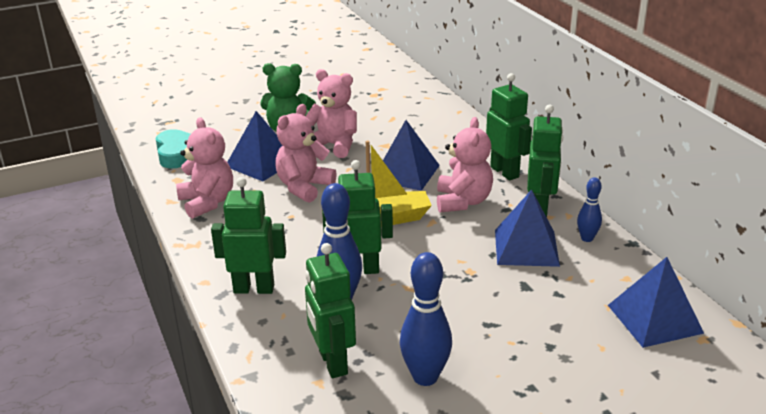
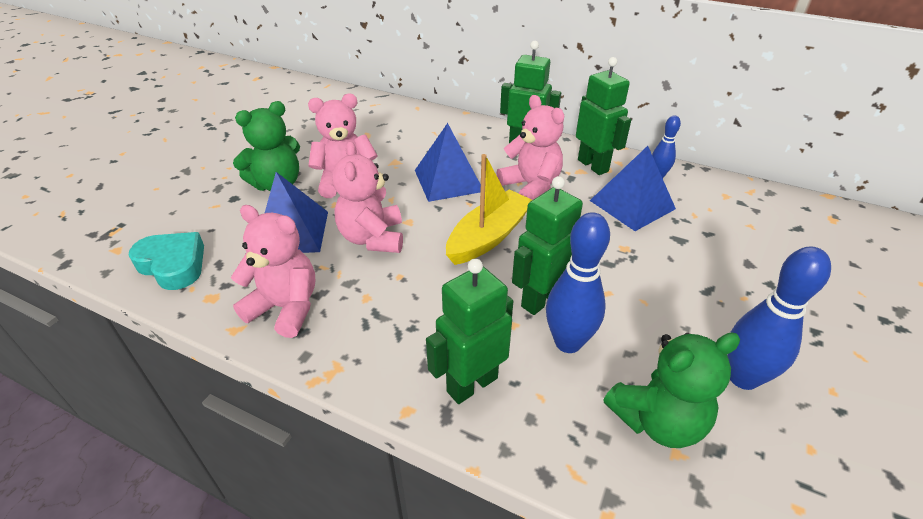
camera: 40 degrees left, 10 degrees up
(332, 363) = (657, 421): green robot -> green teddy bear
(655, 319) = (788, 219): blue pyramid -> none

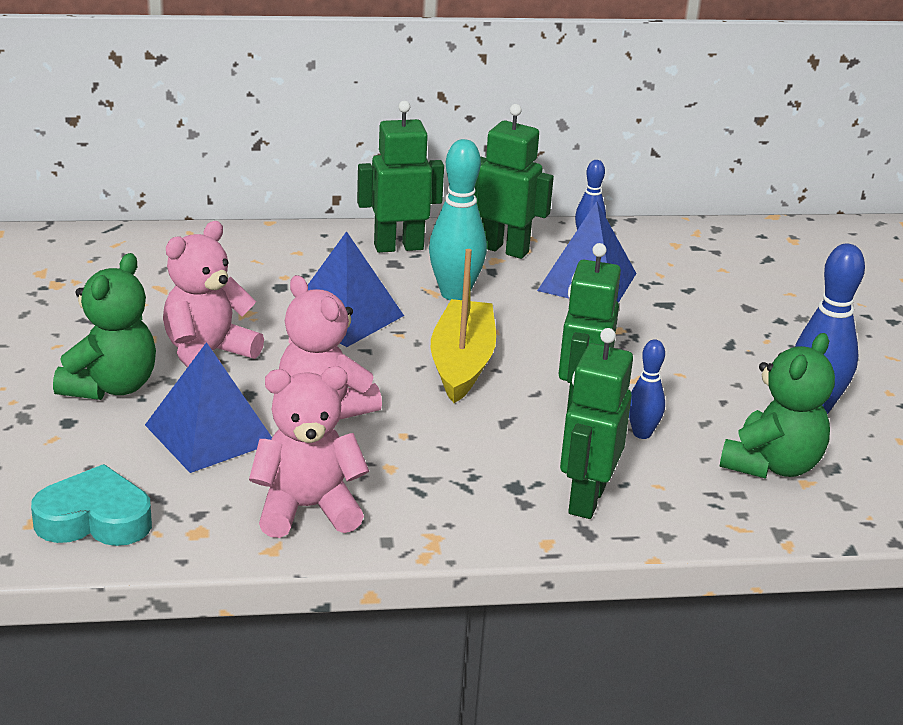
camera: 35 degrees left, 10 degrees down
(531, 186) = (455, 294): pink teddy bear -> turquoise bowling pin
(568, 342) = (642, 433): blue bowling pin -> blue bowling pin, size x0.57

